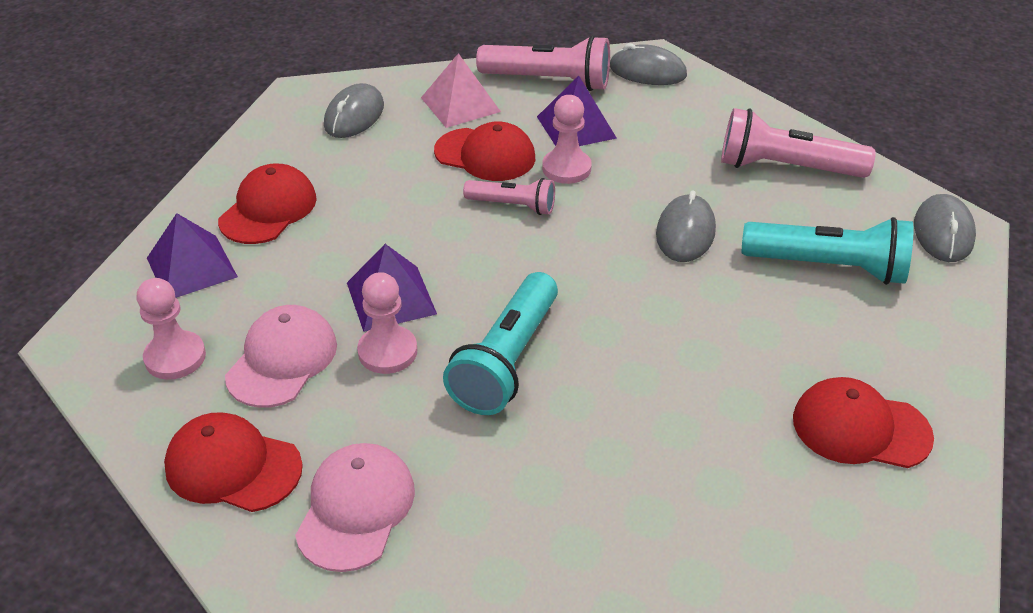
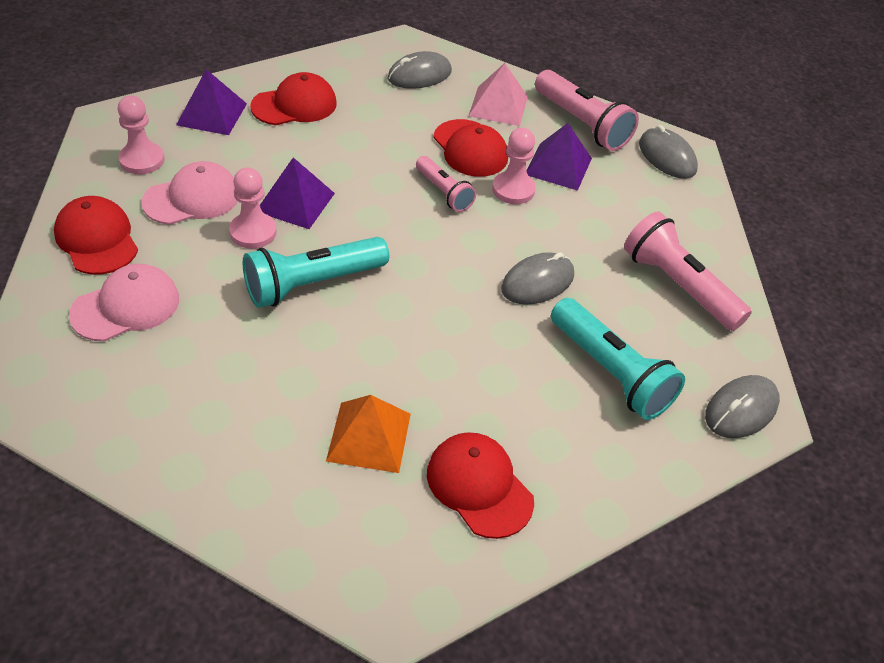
camera: 35 degrees right, 5 degrees up
(729, 455) = (369, 436): none -> orange pyramid

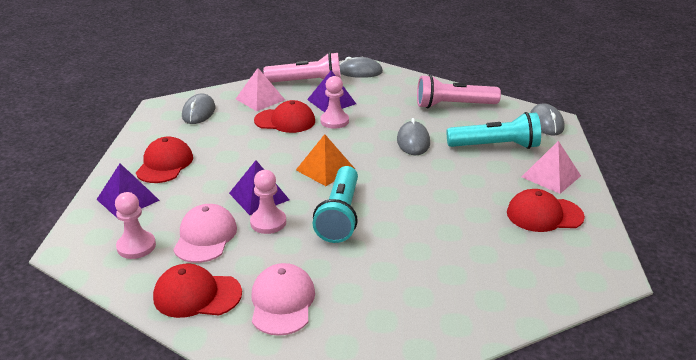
camera: 50 degrees left, 15 degrees down
(369, 436) = (482, 238): orange pyramid -> orange pyramid (325, 169)
(444, 192) = (311, 142): pink flashlight -> none
(588, 464) = (551, 176): none -> pink pyramid

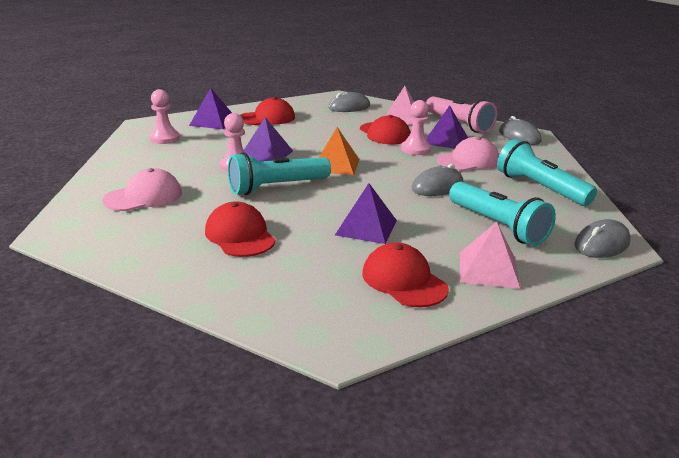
camera: 55 degrees right, 5 degrees down
(197, 295) = (128, 169): red cap -> red cap (240, 235)
(205, 237) = (196, 153): pink cap -> pink cap (468, 160)
(453, 105) = (540, 188): pink flashlight -> turquoise flashlight
(454, 199) = (366, 227): none -> purple pyramid

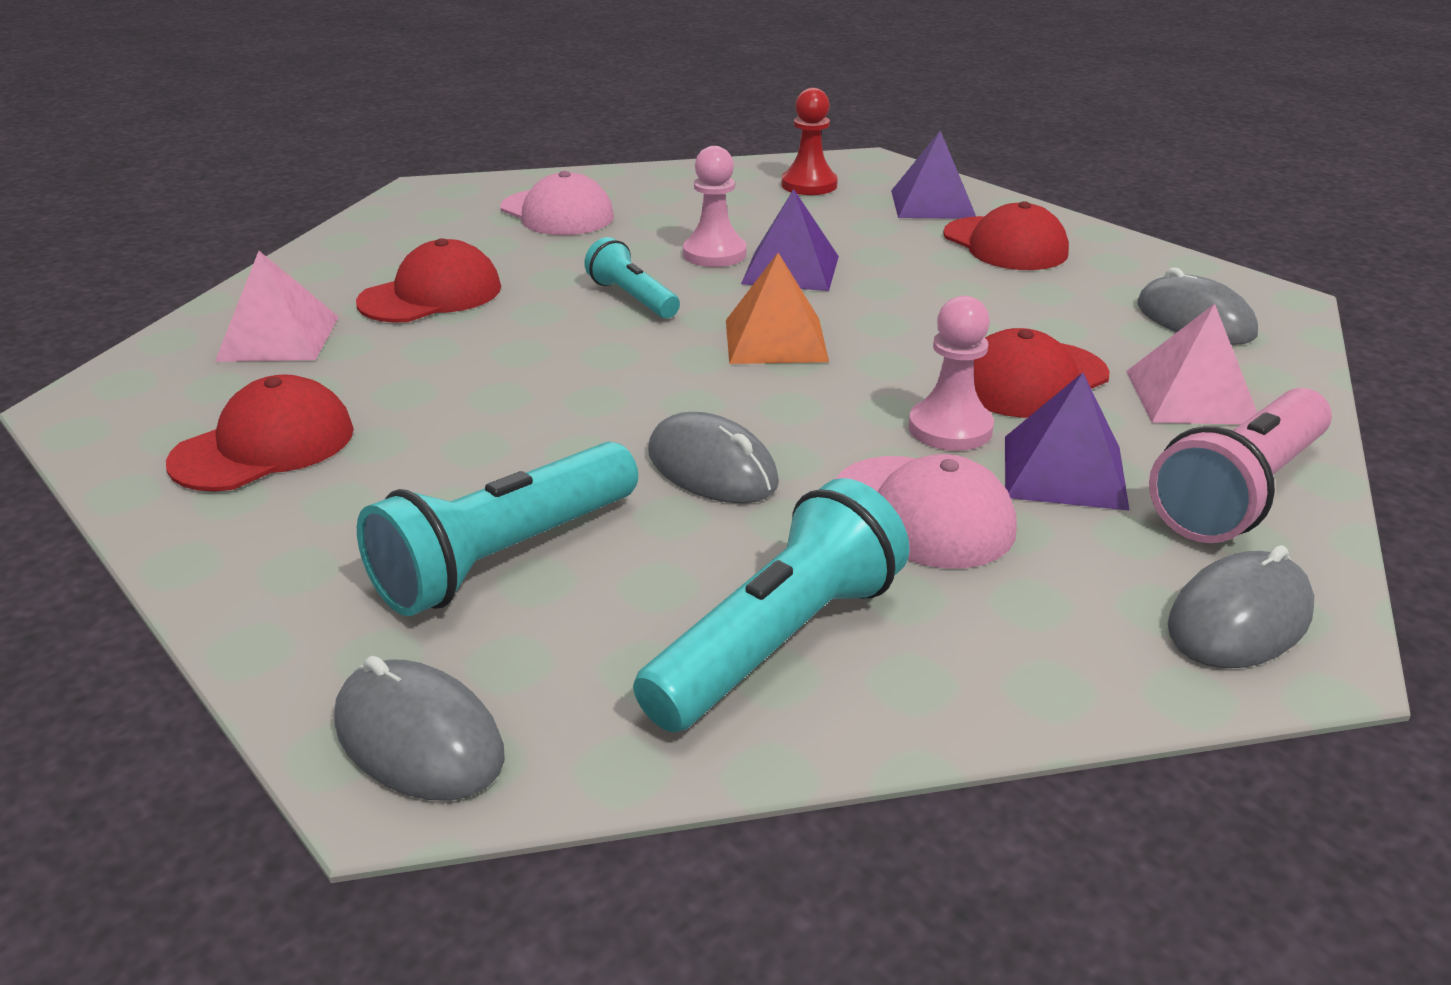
camera: 80 degrees right, 5 degrees up
(164, 138) = (809, 185): pink pawn -> red pawn
(277, 187) = (632, 298): turquoise flashlight -> turquoise flashlight, size x0.60
(366, 227) = (475, 396): purple pyramid -> none
(488, 270) = (294, 541): pink pyramid -> pink pyramid (278, 338)

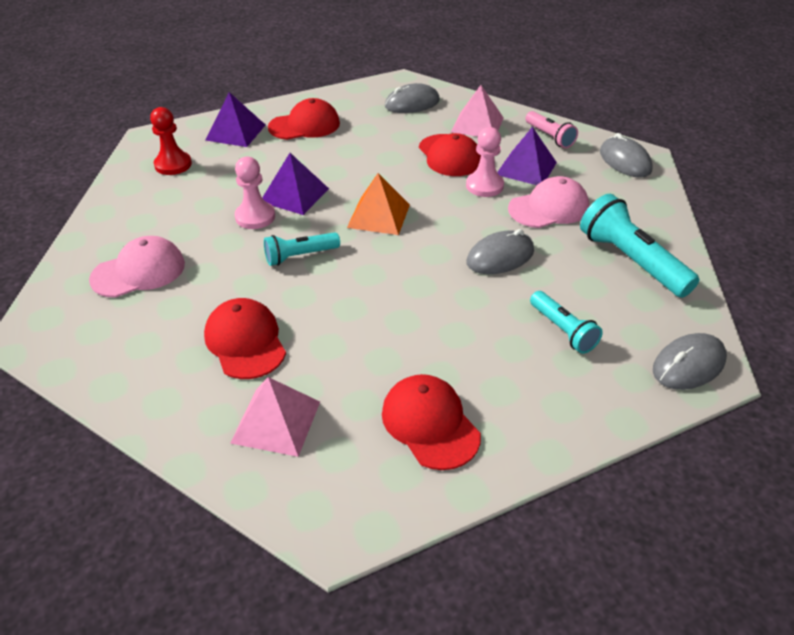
camera: 75 degrees left, 10 degrees up
(505, 556) = (562, 330): turquoise flashlight -> turquoise flashlight, size x0.60
(1240, 492) = (549, 137): pink flashlight -> pink flashlight, size x0.60

